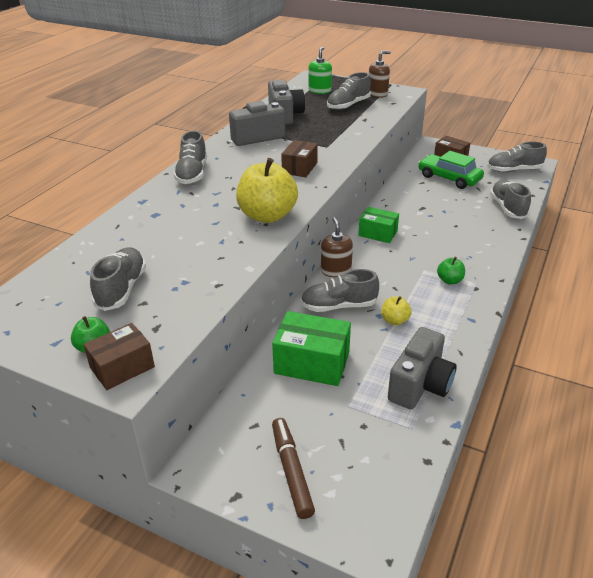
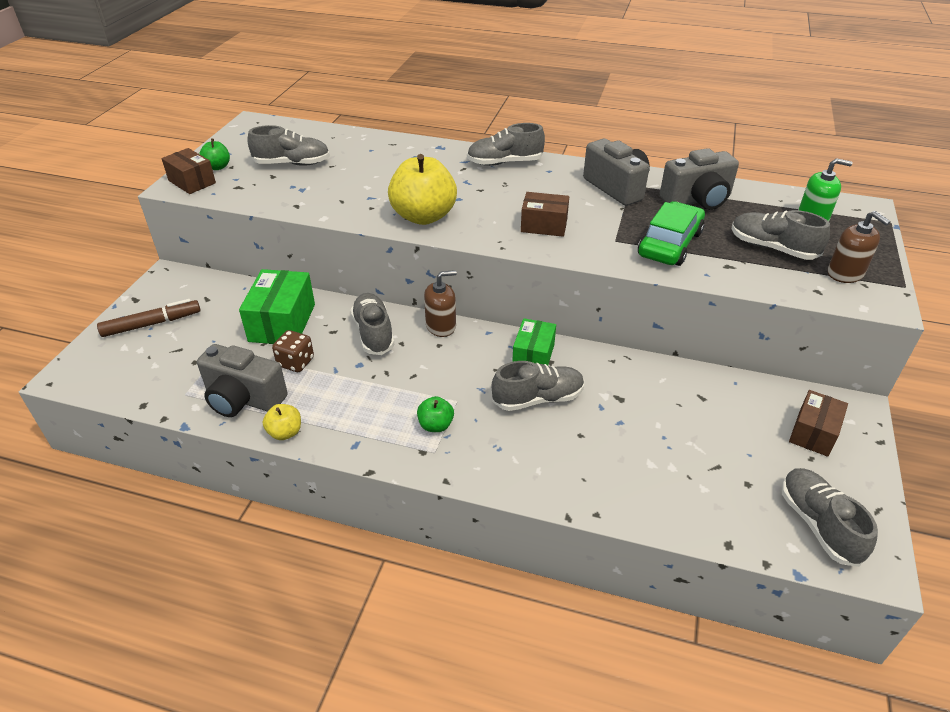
camera: 80 degrees right, 5 degrees up
(372, 352) = (296, 362): none -> brown dice
(394, 320) = (350, 377): yellow apple -> yellow apple (285, 432)
(449, 178) = (734, 430): green car -> green car (670, 244)
(507, 208) = (661, 503): grey shoe -> grey shoe (538, 399)

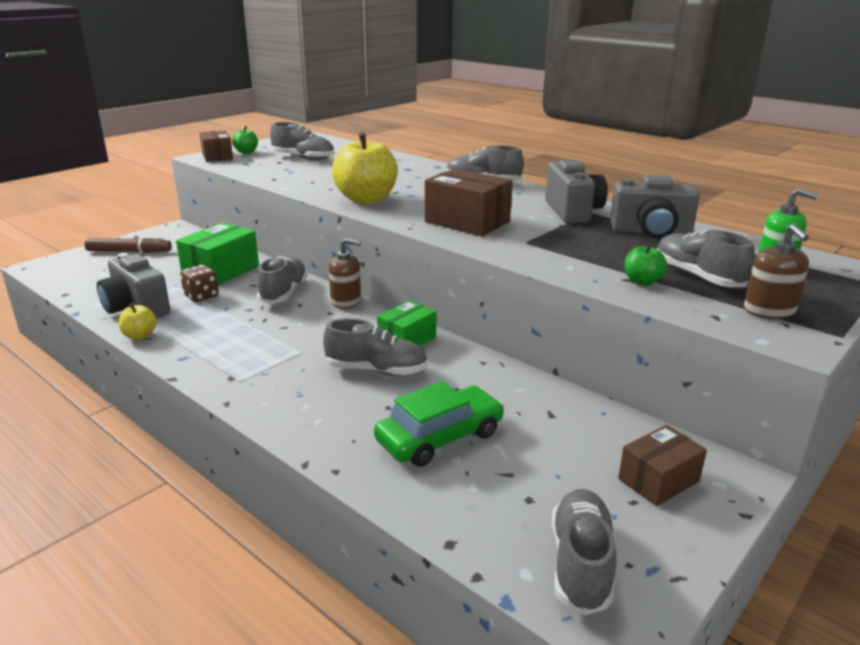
camera: 25 degrees right, 15 degrees down
(435, 425) = (263, 363): green apple -> green apple (642, 282)
(544, 225) = (467, 222): brown box -> brown box, size x1.54
(670, 244) = (581, 254): green car -> green car (440, 437)

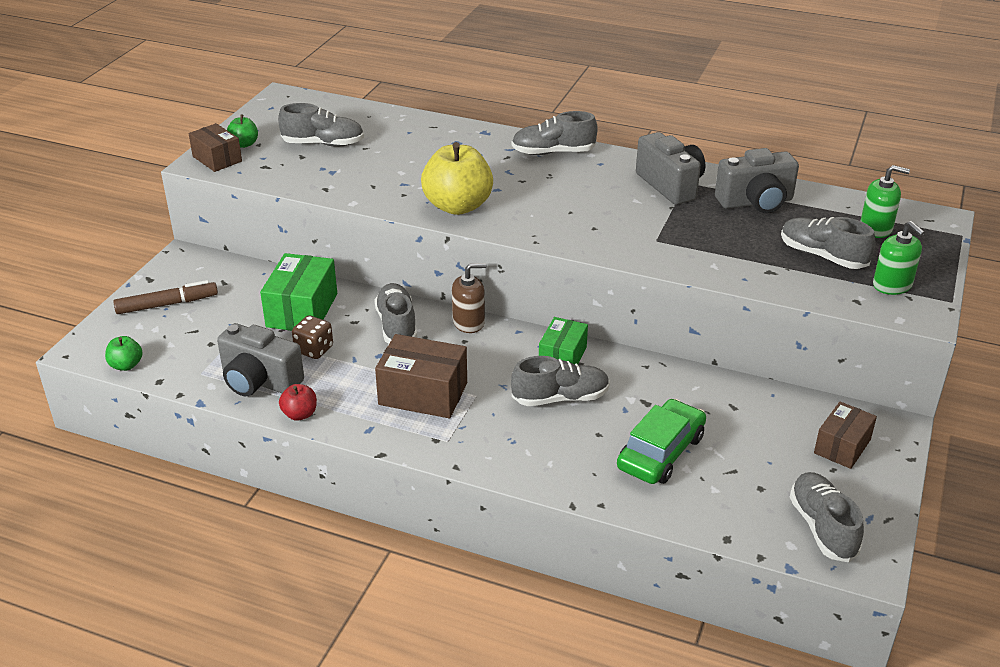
camera: 20 degrees left, 10 degrees up
(140, 335) = (300, 414): yellow apple -> red apple
(467, 222) = (583, 221): brown box -> brown box (423, 393)
(642, 282) = (783, 272): green apple -> green apple (126, 365)
(769, 311) = (892, 285): brown soap dispenser -> green soap dispenser

